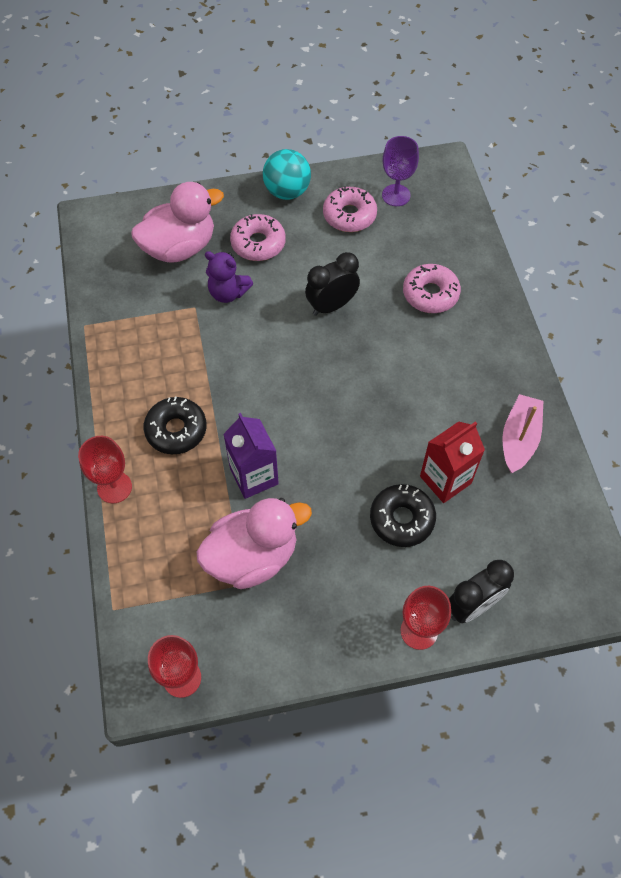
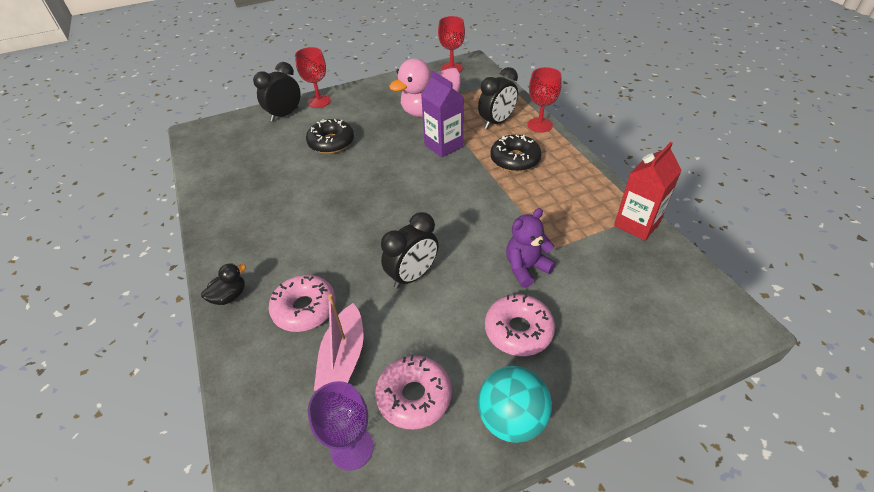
camera: 170 degrees right, 15 degrees down
(167, 508) = (497, 122): none -> black clock
(179, 247) = (606, 306): pink duck -> none
(228, 293) = (526, 268): purple teddy bear -> purple teddy bear turned 45 degrees counterclockwise
(445, 480) = (298, 167): red carton -> red carton (637, 224)
(499, 319) = (229, 296): none -> black duck
(519, 439) = (233, 201): pink boat -> pink boat (343, 358)

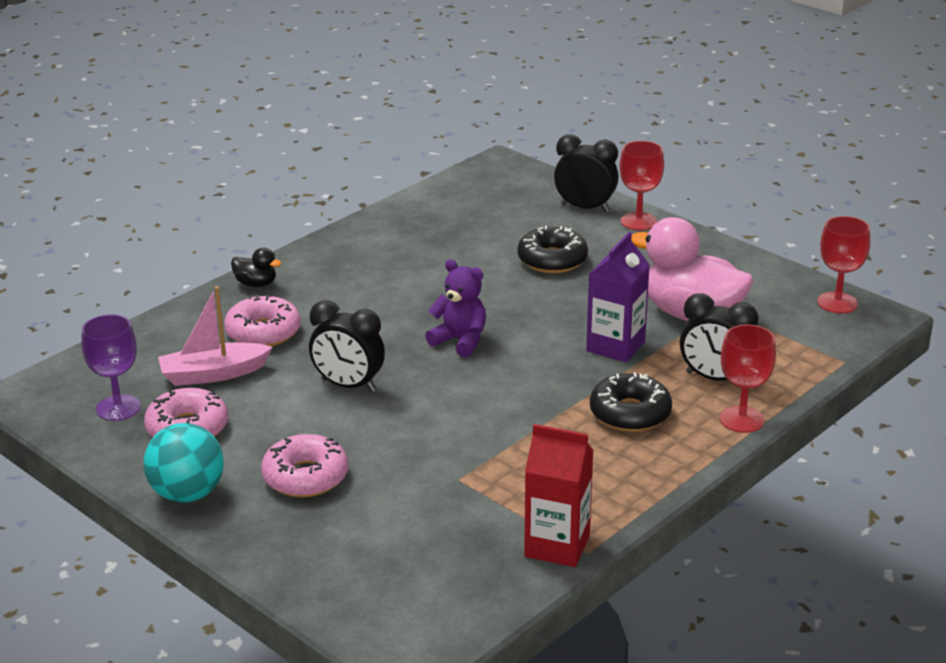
camera: 65 degrees right, 15 degrees down
(526, 268) = (409, 464): purple teddy bear -> purple teddy bear (460, 341)

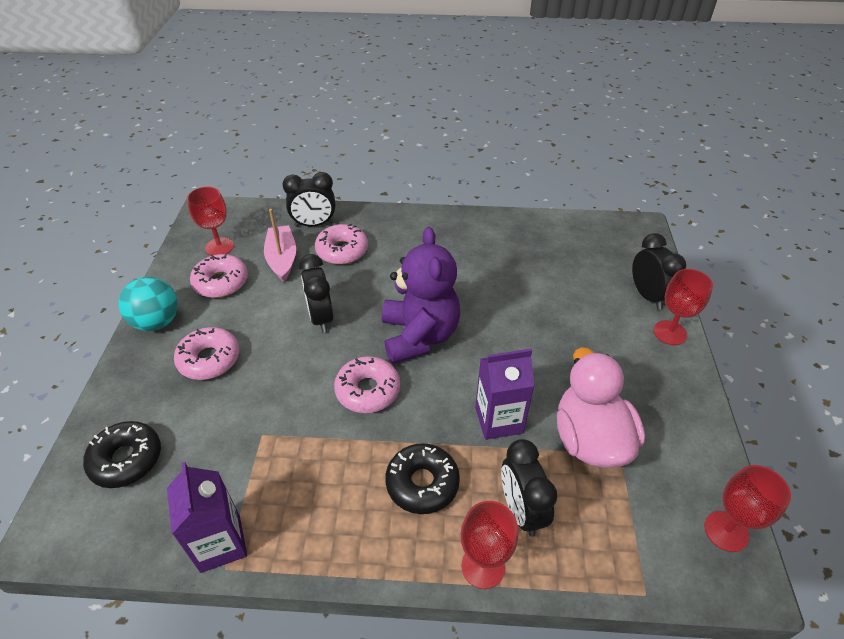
camera: 50 degrees right, 15 degrees up
(118, 408) = (219, 247): purple goblet -> red goblet
(187, 331) = (314, 224): none -> black clock
(213, 374) = (282, 259): pink boat -> pink boat turned 45 degrees clockwise
(256, 284) = (387, 218): black duck -> none
(460, 341) = (419, 336): purple teddy bear -> purple teddy bear, size x1.76
(488, 398) = (368, 390): none -> pink donut
(552, 260) = (564, 320): black donut -> black donut (126, 459)
(557, 546) = (220, 543): red carton -> purple carton

